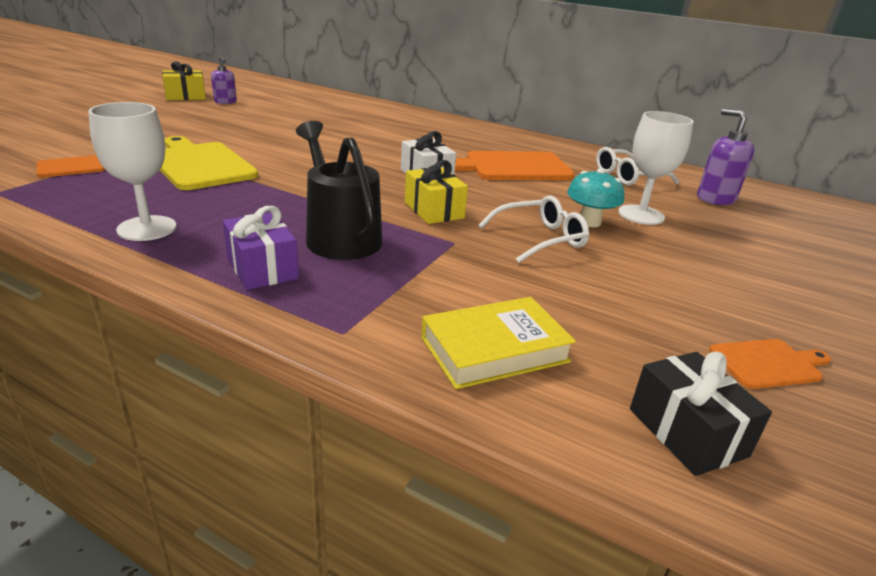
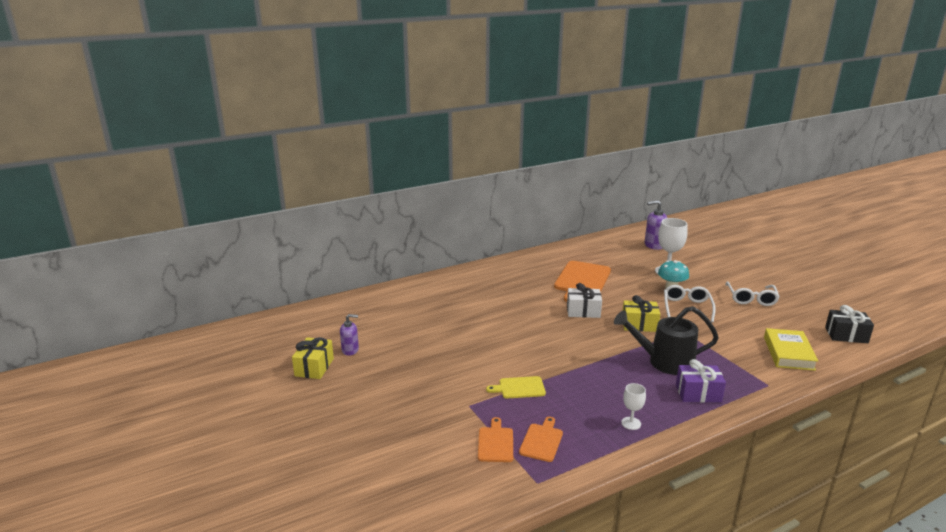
camera: 55 degrees left, 5 degrees down
(147, 228) = (631, 423): white goblet -> white goblet, size x0.55
(200, 165) = (519, 388): yellow cutting board -> yellow cutting board, size x0.52
(627, 177) = (613, 254): white glasses -> white glasses (751, 299)
(768, 363) = (807, 302): orange cutting board -> orange cutting board (541, 441)

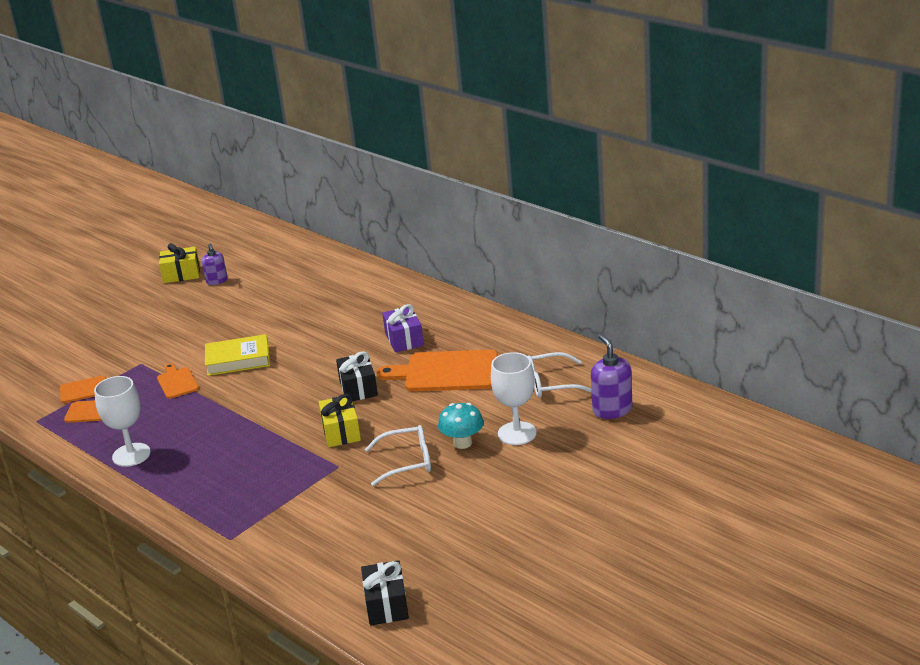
camera: 75 degrees right, 5 degrees up
(519, 388) = (177, 382): yellow cutting board -> orange cutting board
(583, 311) = (358, 388): white gift -> black gift
(631, 423) = (131, 455): white goblet -> white goblet, size x1.83
(664, 362) = (257, 461): black watering can -> none
(698, 393) = (197, 490): purple gift -> purple gift (404, 339)
(751, 299) = (464, 514): white glasses -> white glasses (551, 384)
(788, 353) = (313, 553): yellow book -> yellow book (238, 360)

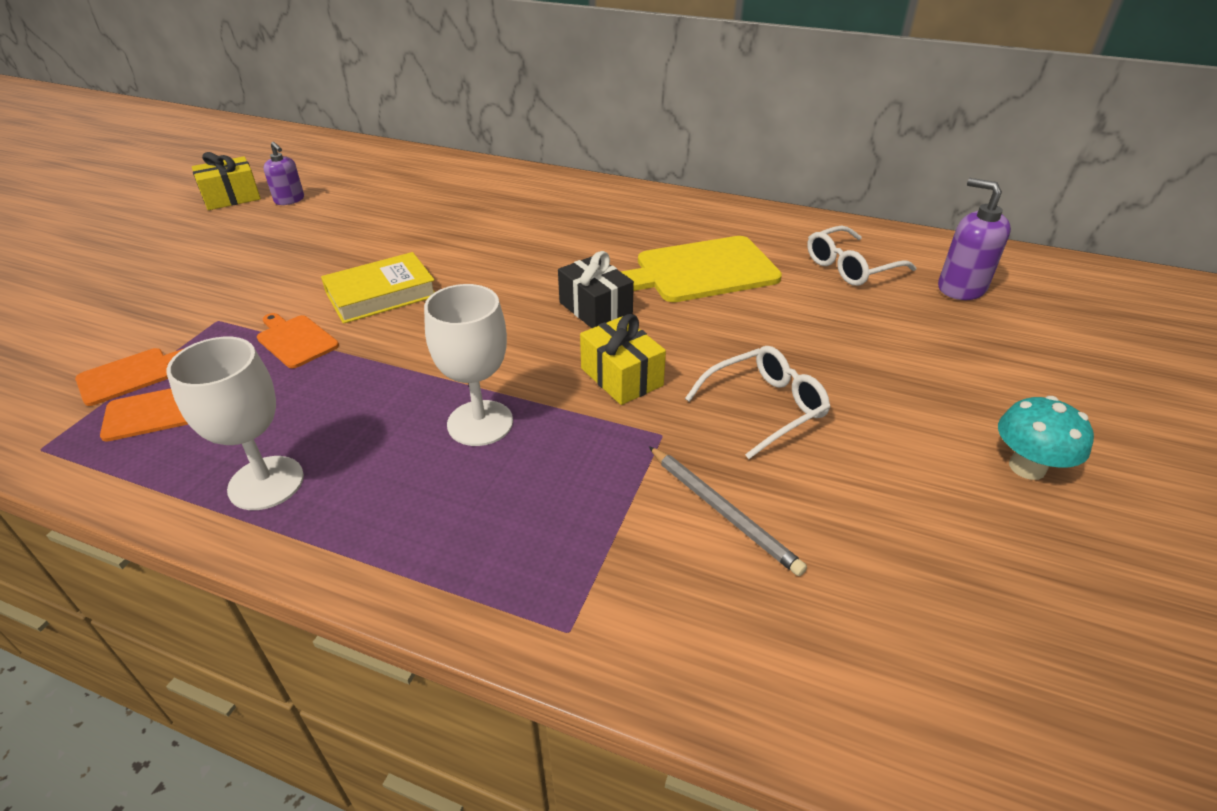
camera: 25 degrees left, 10 degrees up
(338, 507) = (723, 511): none -> grey pencil
(386, 605) = (1002, 721): black gift -> none
(404, 339) = (607, 239): purple gift -> none
(446, 372) = (701, 271): orange cutting board -> yellow cutting board
(462, 443) = (818, 363): turquoise mushroom -> turquoise mushroom (1027, 467)
(517, 433) = (877, 337): white goblet -> white goblet (480, 423)

